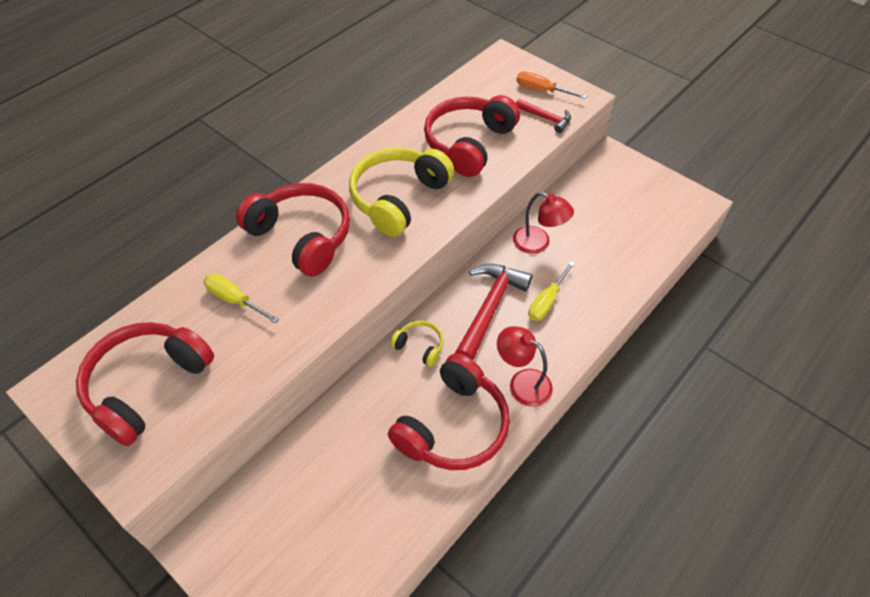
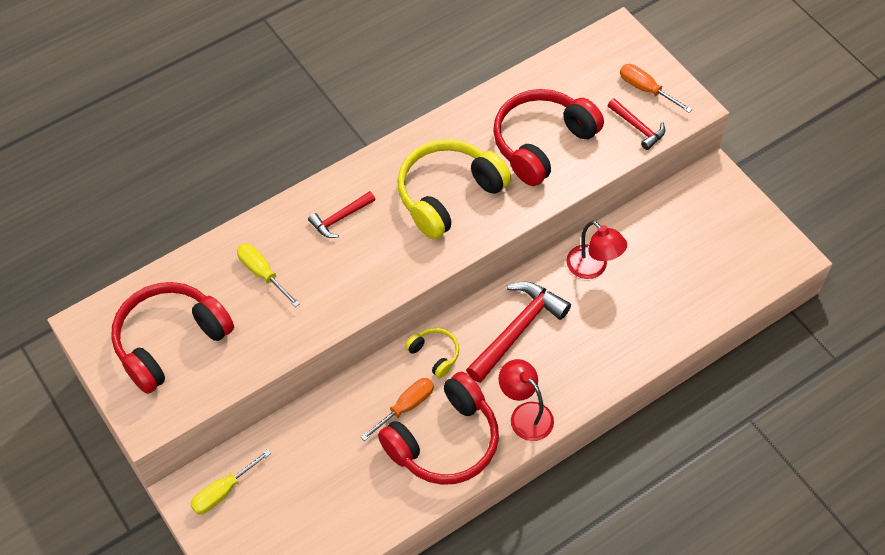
camera: 15 degrees right, 5 degrees up
(302, 236) = (340, 218): red headphones -> red hammer
(405, 401) = (405, 407): none -> orange screwdriver
(547, 301) = (579, 335): yellow screwdriver -> yellow screwdriver (223, 491)

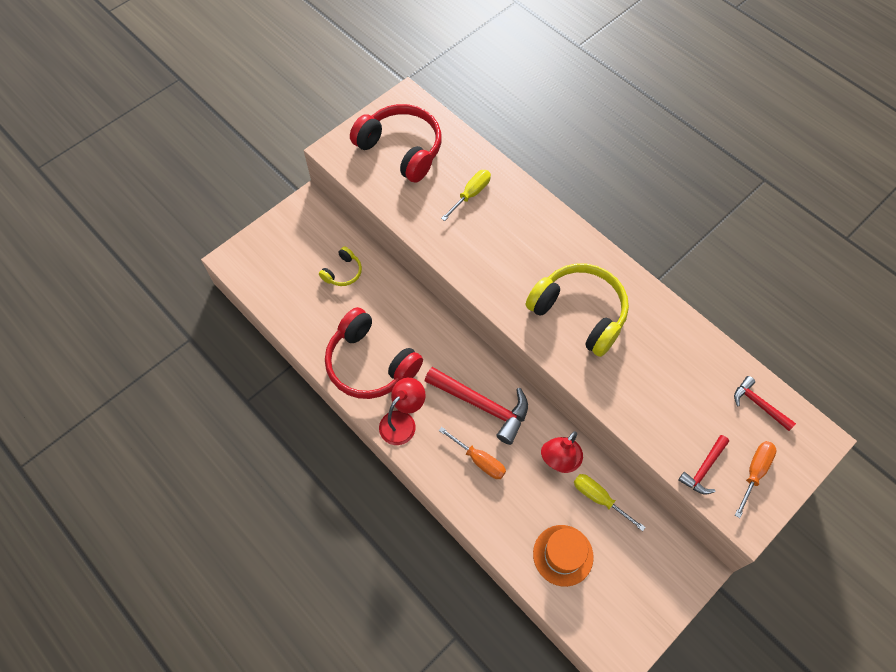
camera: 80 degrees right, 5 degrees up
(223, 491) = (312, 224): yellow screwdriver -> yellow screwdriver (599, 498)
(340, 218) = (535, 237): red hammer -> red hammer (759, 404)
(405, 407) = (396, 331): orange screwdriver -> orange screwdriver (479, 460)
(434, 354) = (447, 344): yellow headphones -> yellow headphones (343, 272)
(542, 143) = (658, 383): red headphones -> none
(692, 283) = (563, 555): none -> orange hat

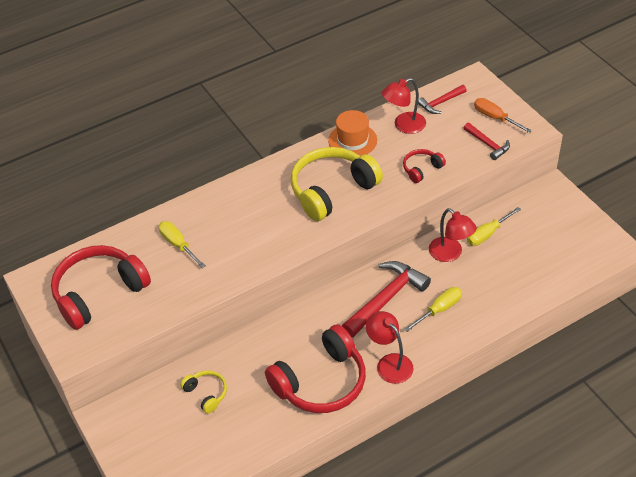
camera: 75 degrees left, 15 degrees down
(479, 460) = (439, 310): orange screwdriver -> yellow screwdriver
(563, 555) = (533, 267): orange hat -> orange hat (352, 140)
(638, 399) = (421, 169): none -> red headphones
(704, 369) = (404, 125): none -> red lamp

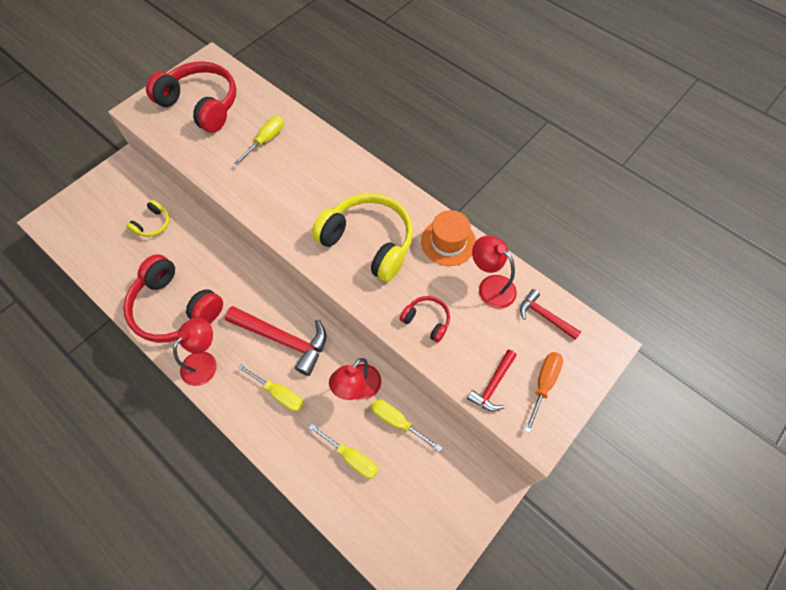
camera: 70 degrees right, 15 degrees up
(509, 269) = (351, 457): none -> yellow screwdriver

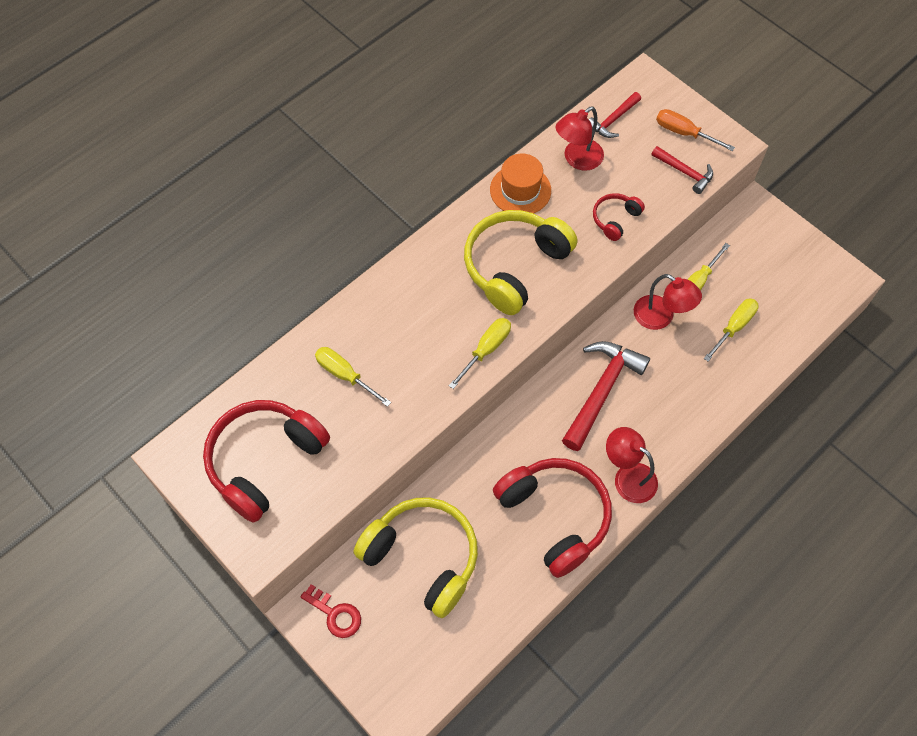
camera: 85 degrees left, 0 degrees up
(120, 179) = (335, 614): none -> red key
(153, 224) = (423, 557): yellow headphones -> yellow headphones, size x2.11
(175, 308) = (555, 516): red headphones -> red headphones turned 75 degrees counterclockwise
(279, 393) = (666, 395): yellow screwdriver -> yellow screwdriver (486, 350)

